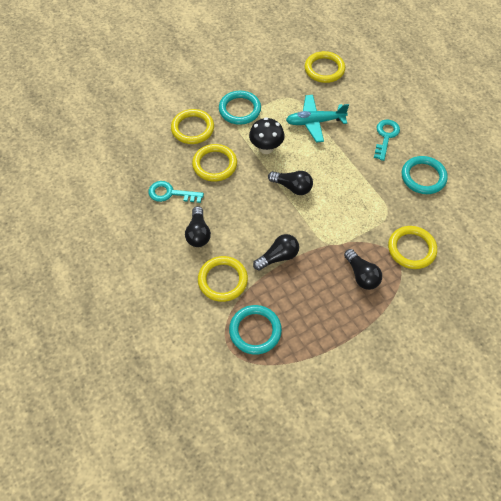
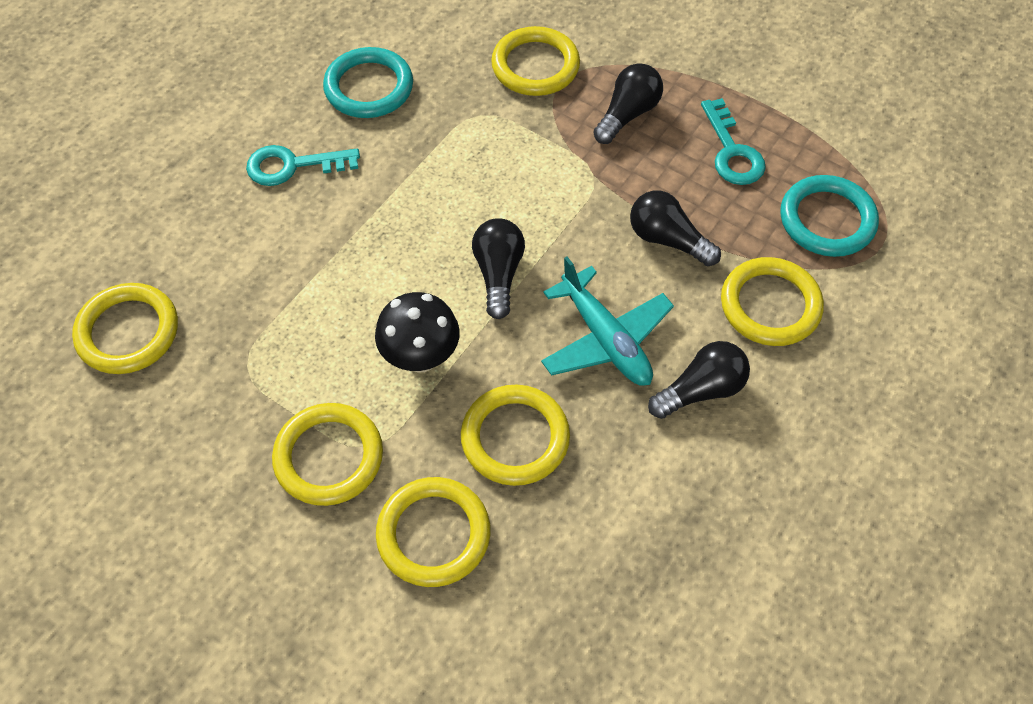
camera: 115 degrees left, 0 degrees up
(171, 193) = (638, 490): turquoise key -> turquoise key (731, 151)
(239, 109) = (329, 457): turquoise ring -> yellow ring
(315, 122) = (304, 295): turquoise plane -> turquoise plane (605, 339)

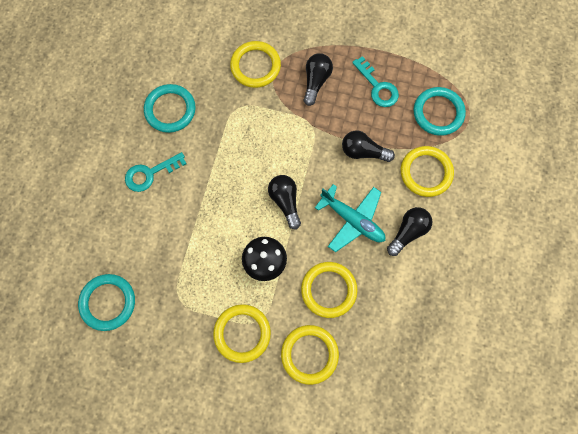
camera: 20 degrees left, 15 degrees up
(128, 332) = (108, 302): yellow ring -> turquoise ring

